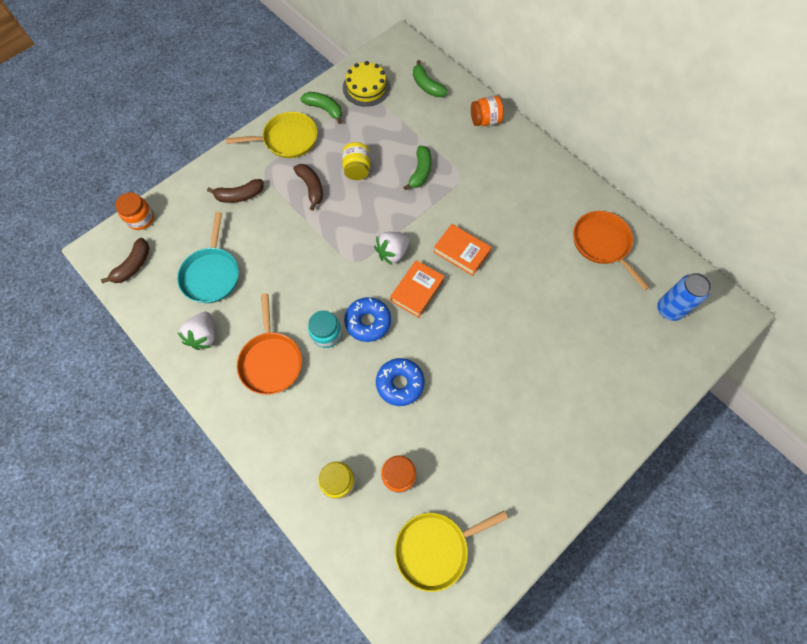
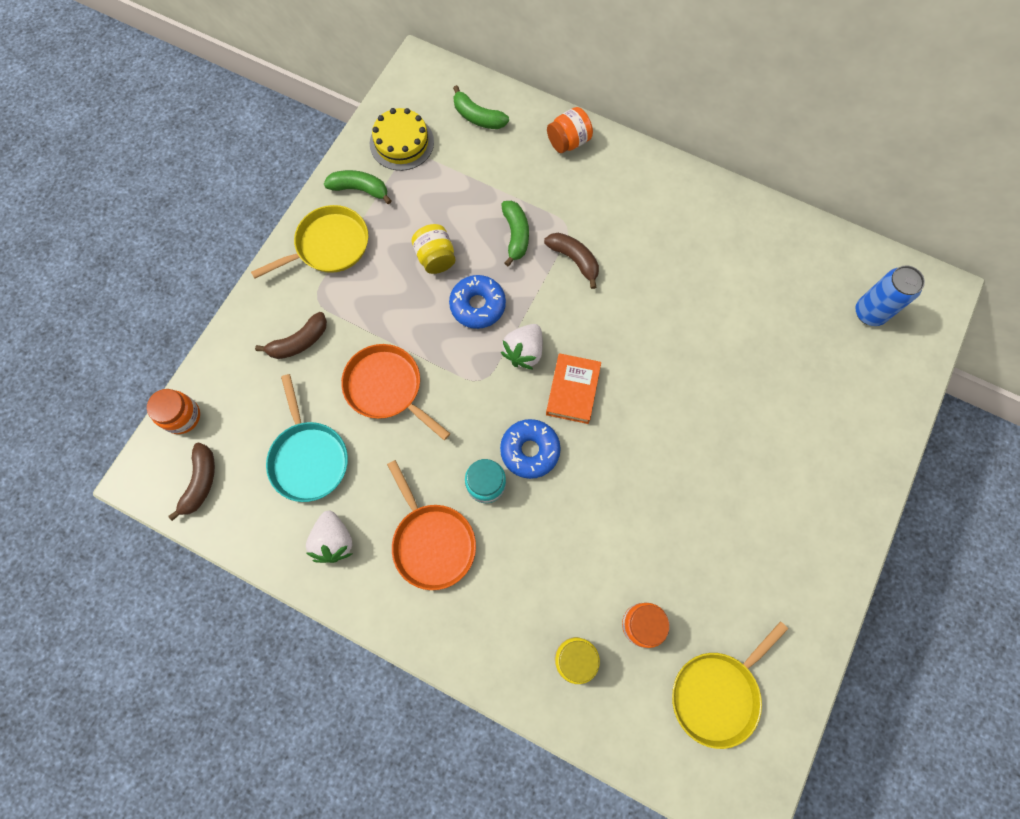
camera: 20 degrees left, 5 degrees up
(311, 187) = (387, 301): brown banana -> brown banana (574, 260)
(400, 383) = (599, 513): blue donut -> blue donut (477, 305)
(461, 252) = (606, 323): orange book -> none
(602, 244) = (766, 257): orange pan -> orange pan (387, 388)

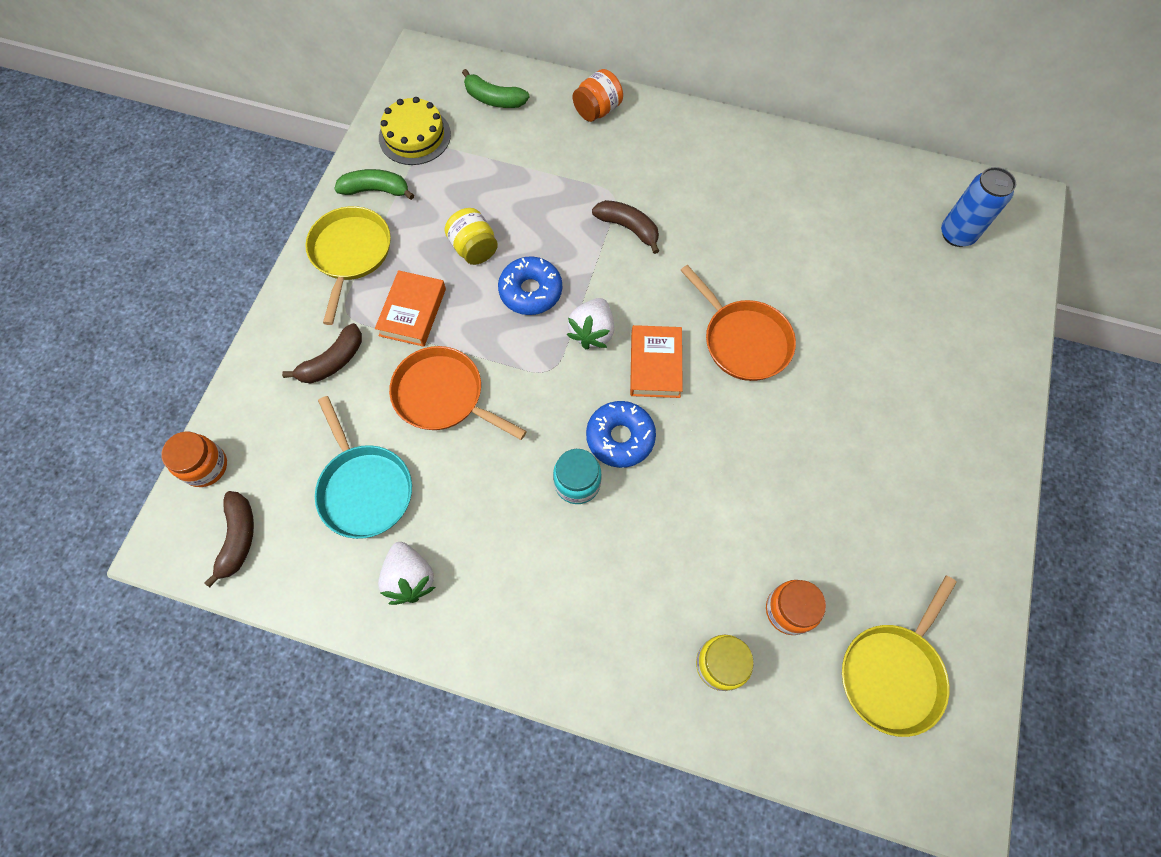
camera: 10 degrees left, 5 degrees down
(329, 246) = (350, 254): yellow pan -> yellow pan turned 45 degrees counterclockwise
(373, 308) = (412, 312): none -> orange book
(432, 542) = (527, 559): orange pan -> orange pan (743, 340)
(515, 235) = (559, 212): green banana -> none

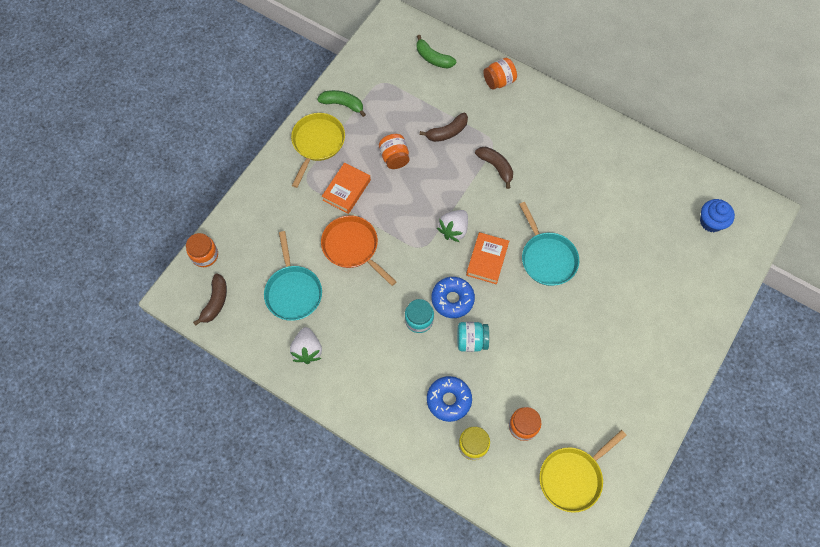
camera: 15 degrees right, 0 degrees up
(333, 361) = (291, 210): brown banana -> brown banana (447, 132)
(414, 136) = (375, 73): yellow cake -> none
(474, 248) = (394, 158): yellow jar -> orange jar
(530, 291) = (422, 194): blue donut -> blue donut (449, 400)
(668, 494) = (471, 341): none -> turquoise jar
(743, 340) = (547, 258): orange pan -> turquoise pan
(957, 234) = (711, 222): blue can -> blue cupcake

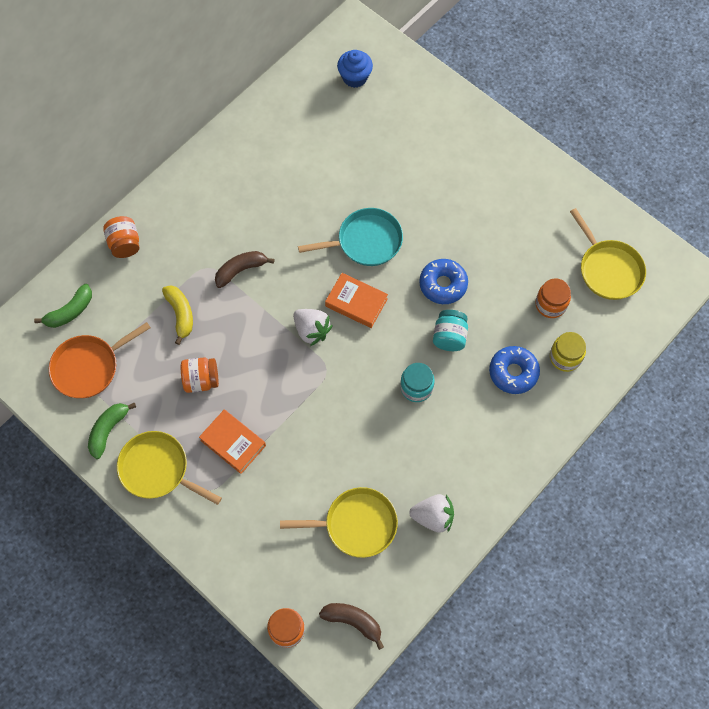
camera: 80 degrees left, 0 degrees up
(293, 291) = (356, 524): turquoise pan -> yellow pan
(352, 247) = (311, 447): orange pan -> orange pan (89, 367)
(447, 132) = (180, 314): brown banana -> yellow banana
(452, 299) = (397, 348): blue donut -> blue donut (443, 284)

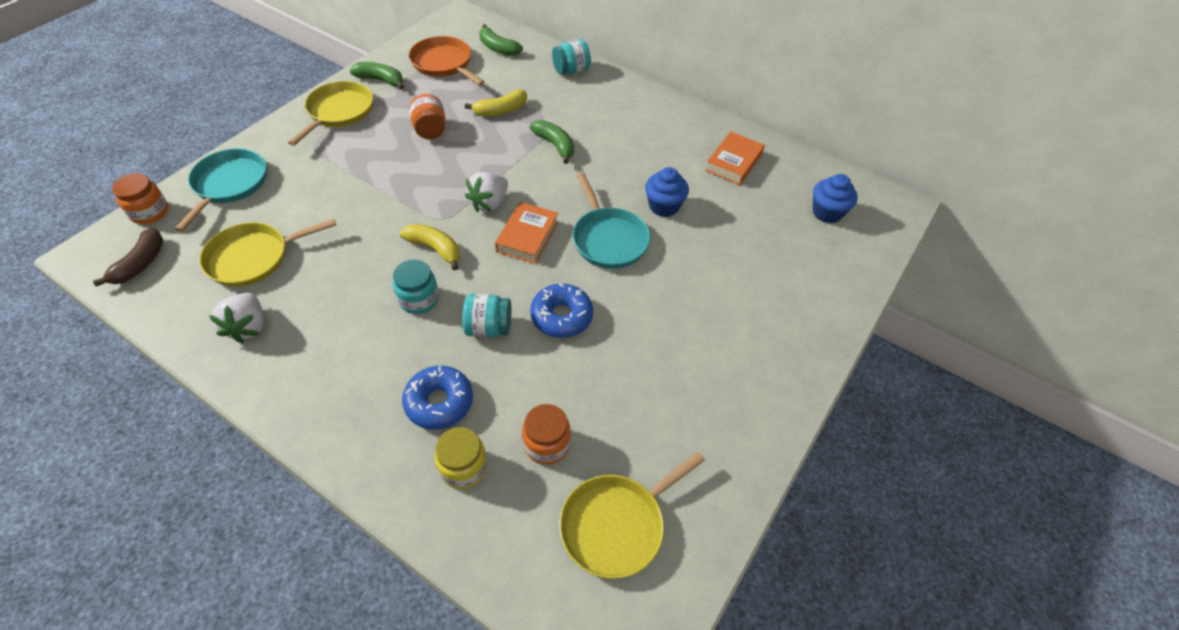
camera: 80 degrees right, 15 degrees down
(125, 244) = (571, 70): orange jar -> turquoise jar
(233, 443) = (361, 157): orange book -> orange book (733, 162)
(240, 270) = (555, 145): brown banana -> green banana
(257, 562) = (229, 185): none -> turquoise pan
(333, 194) = (664, 206): none -> blue cupcake
(356, 524) = (253, 258): yellow pan -> yellow pan turned 75 degrees clockwise
(362, 375) = (435, 249): none -> yellow banana

